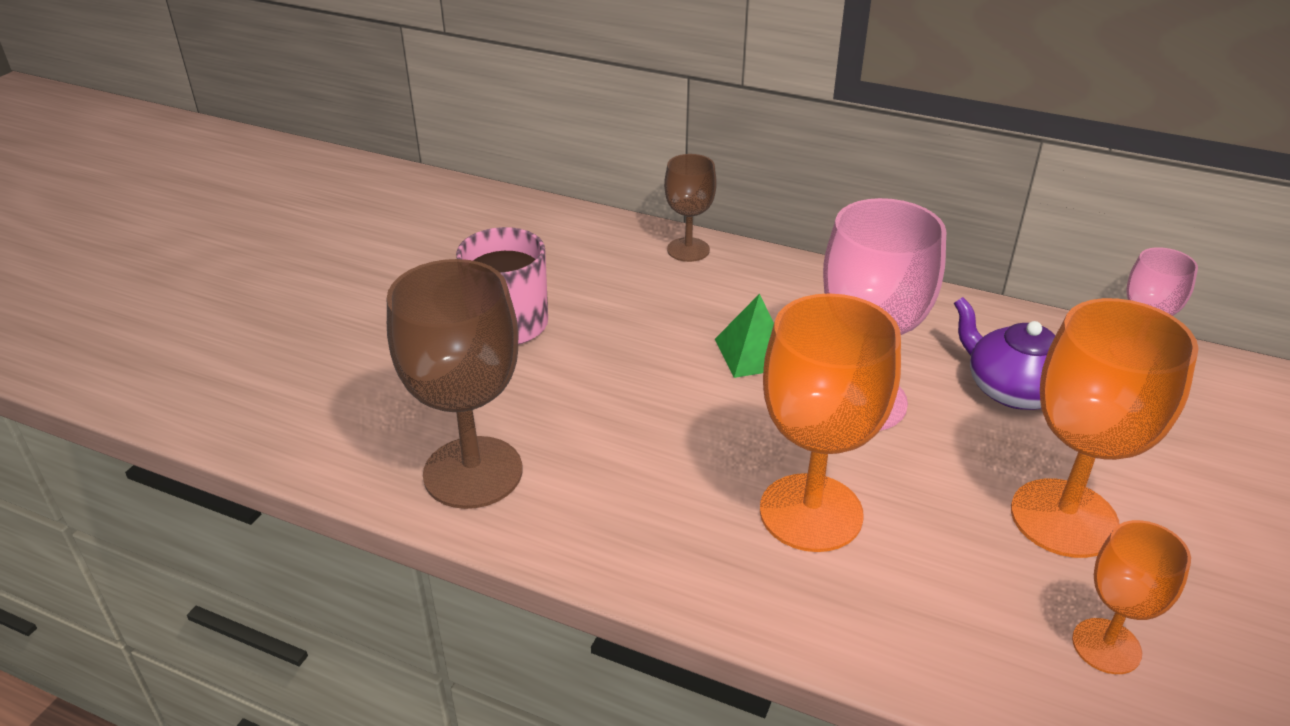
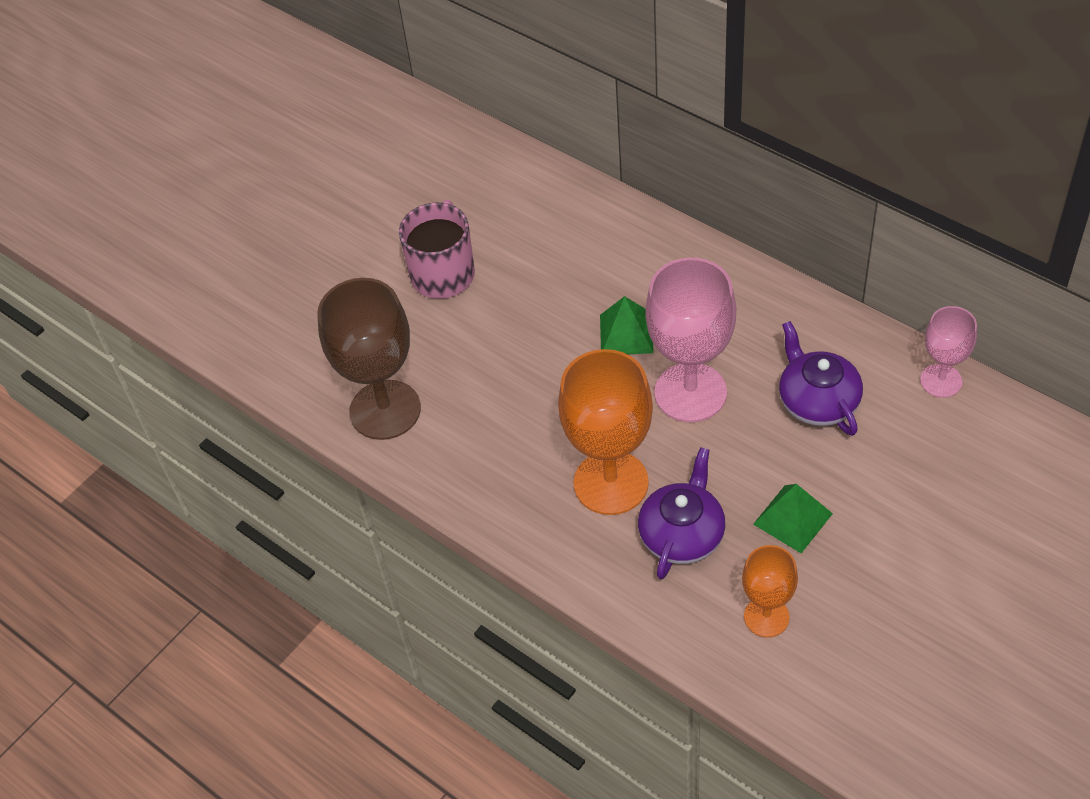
camera: 20 degrees right, 15 degrees up
(688, 250) = (613, 214): brown goblet -> none
(935, 560) = (682, 534): none -> purple teapot
(1064, 518) = (793, 518): orange goblet -> green pyramid

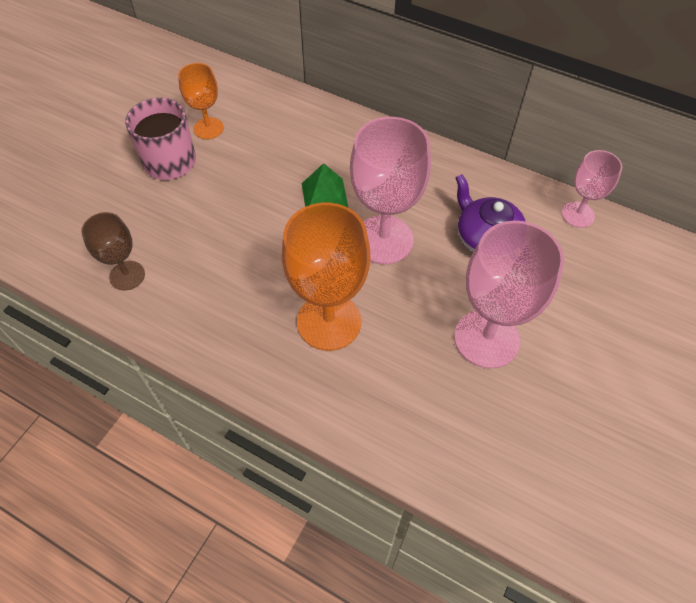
camera: 15 degrees left, 5 degrees up
(385, 410) = (127, 275): brown goblet -> brown goblet, size x0.56
(682, 534) = (396, 362): purple teapot -> none
(766, 617) = (482, 431): orange goblet -> orange goblet (208, 128)
(793, 518) = (486, 338): green pyramid -> pink goblet

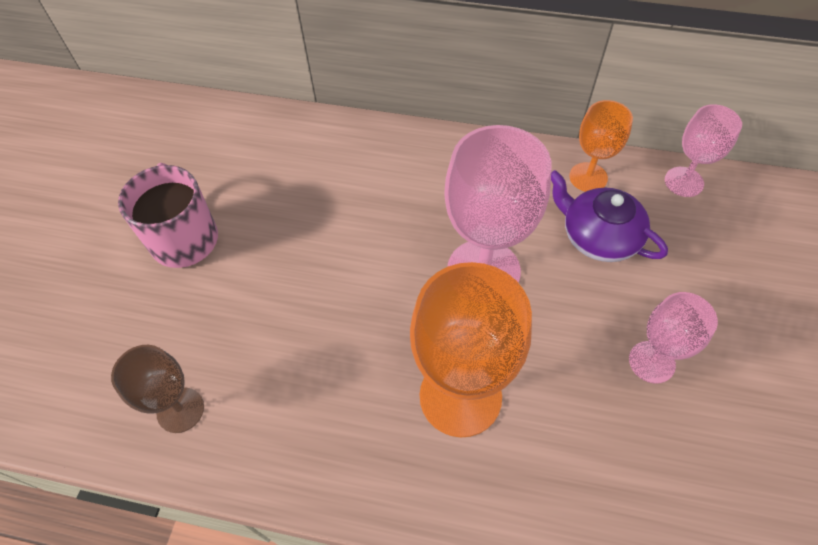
camera: 15 degrees left, 0 degrees up
(208, 128) = (219, 186): orange goblet -> orange goblet (588, 177)
(325, 196) = (393, 235): green pyramid -> none
(486, 338) = (651, 362): pink goblet -> pink goblet, size x0.56

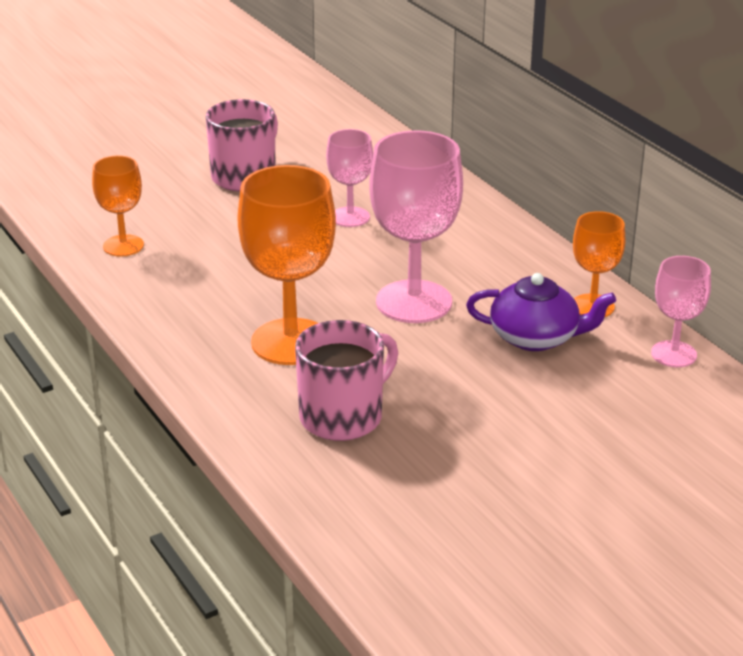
camera: 45 degrees right, 25 degrees down
(180, 410) = (123, 246): brown goblet -> orange goblet
(598, 237) = (536, 337): purple teapot -> purple teapot turned 105 degrees clockwise
(600, 442) = (343, 417): none -> pink mug
(651, 362) = (451, 411): pink goblet -> pink goblet (350, 217)

